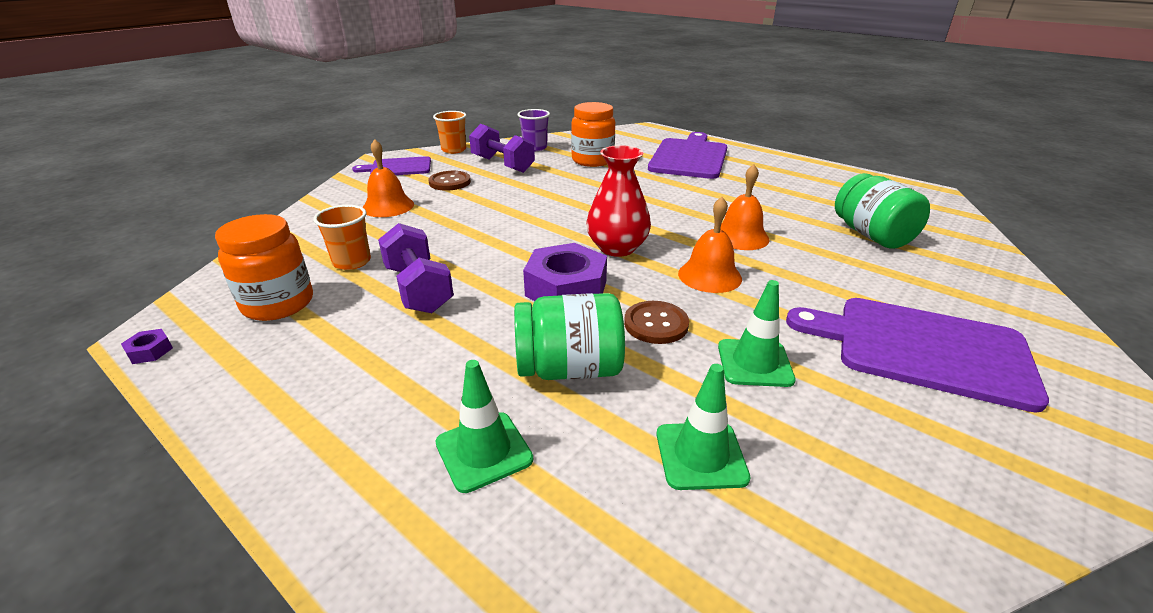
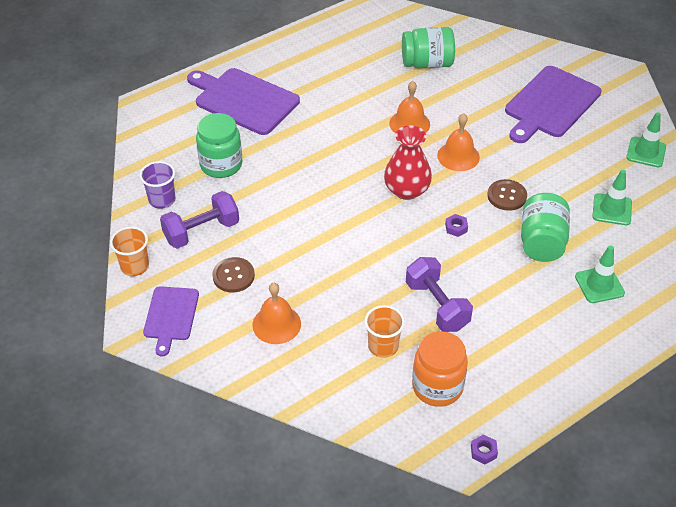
camera: 75 degrees left, 15 degrees up
(418, 289) = (437, 306): purple dumbbell -> purple dumbbell turned 75 degrees clockwise
(566, 288) = (456, 228): purple nut -> purple nut, size x0.40
(592, 160) = (221, 165): orange jar -> green jar
(754, 363) = (550, 168): green traffic cone -> green traffic cone (646, 152)

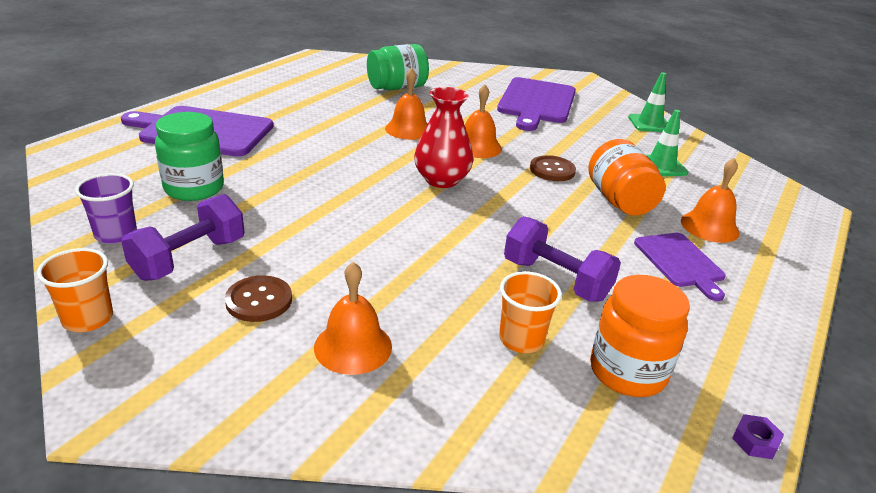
camera: 25 degrees left, 15 degrees down
(171, 316) = (171, 374): purple cutting board -> purple cutting board (680, 262)
(456, 228) = (520, 203): purple nut -> none
(541, 242) = (619, 201): green jar -> orange jar
(599, 285) = (709, 226): green traffic cone -> orange bell

